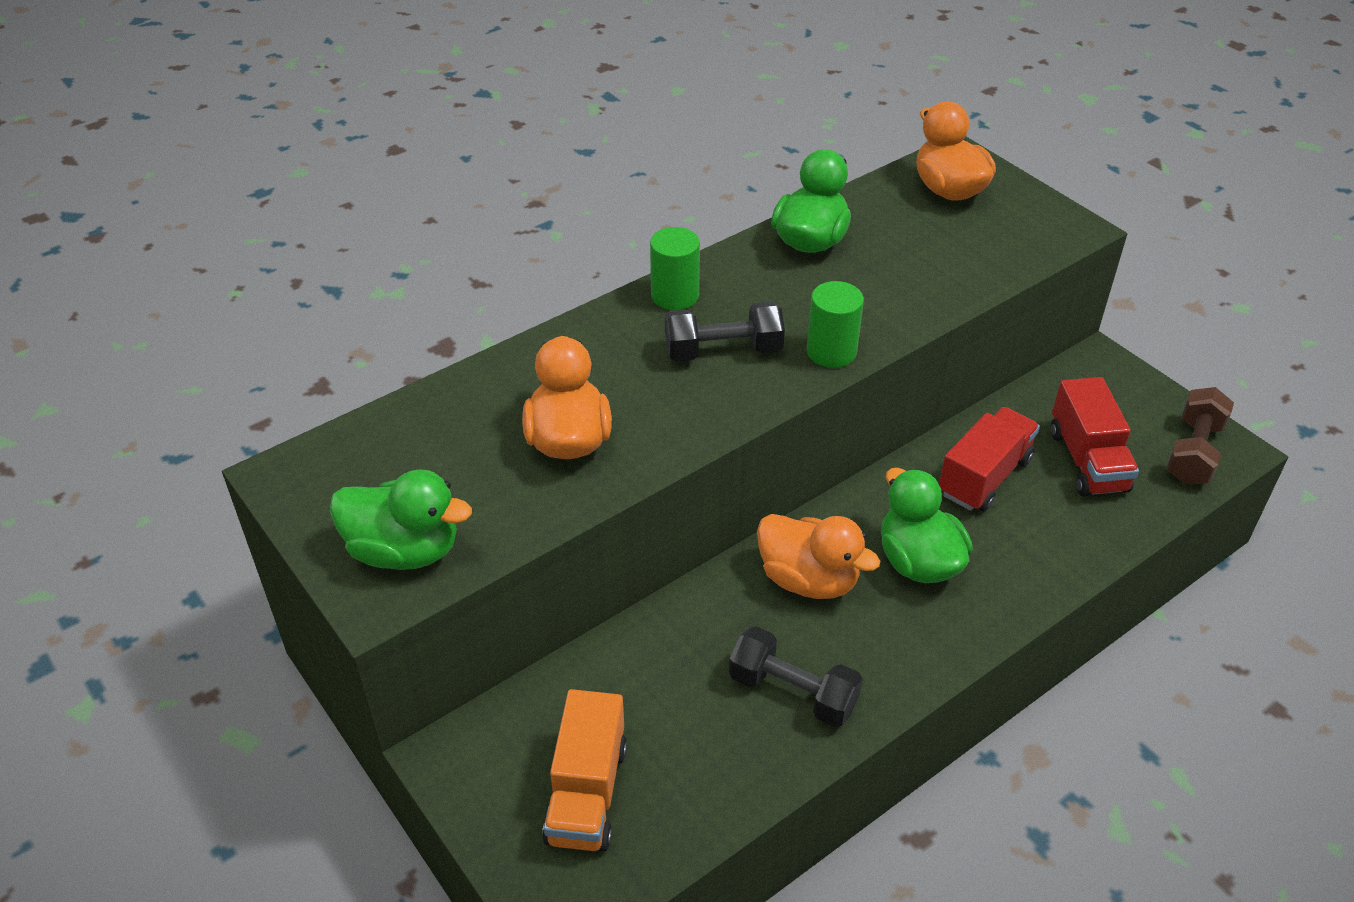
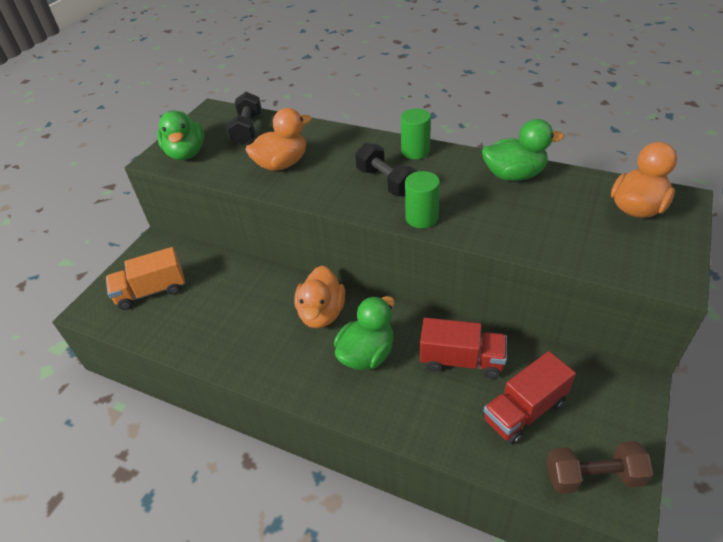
camera: 65 degrees right, 0 degrees up
(793, 692) = (242, 337): black dumbbell -> black dumbbell (247, 130)

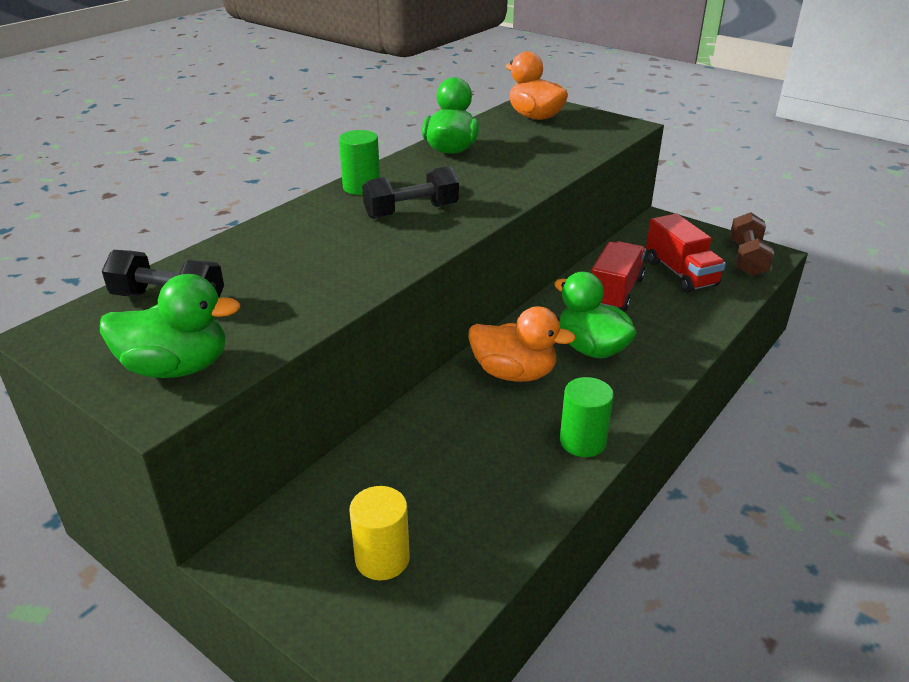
camera: 80 degrees left, 10 degrees down
(151, 291) = (382, 558): orange truck -> yellow cylinder
(282, 164) = (305, 276): orange duck -> none
(421, 218) = (493, 202): green cylinder -> green cylinder (582, 441)

